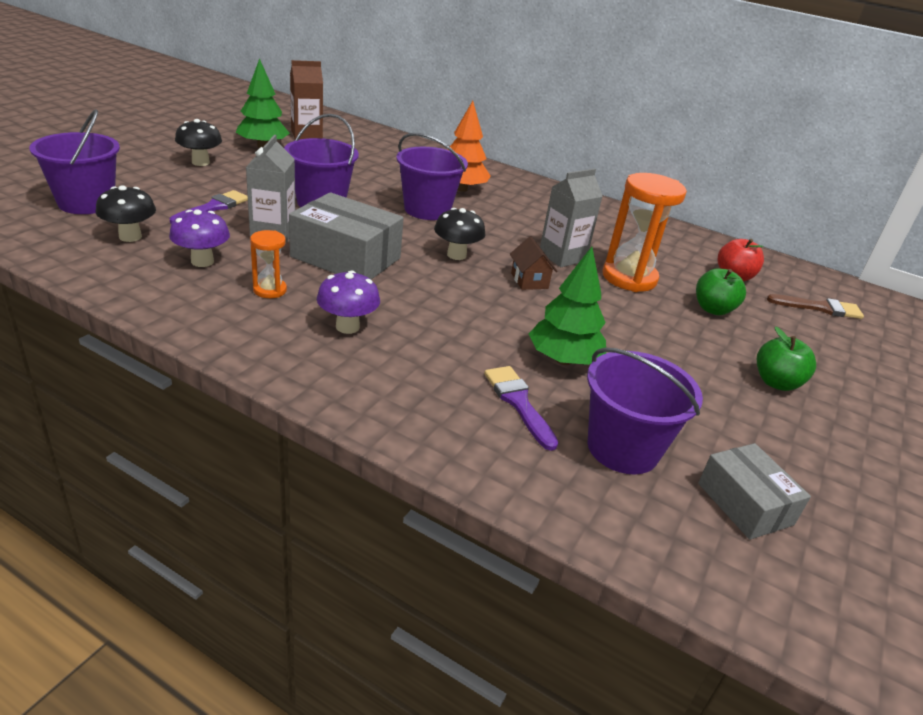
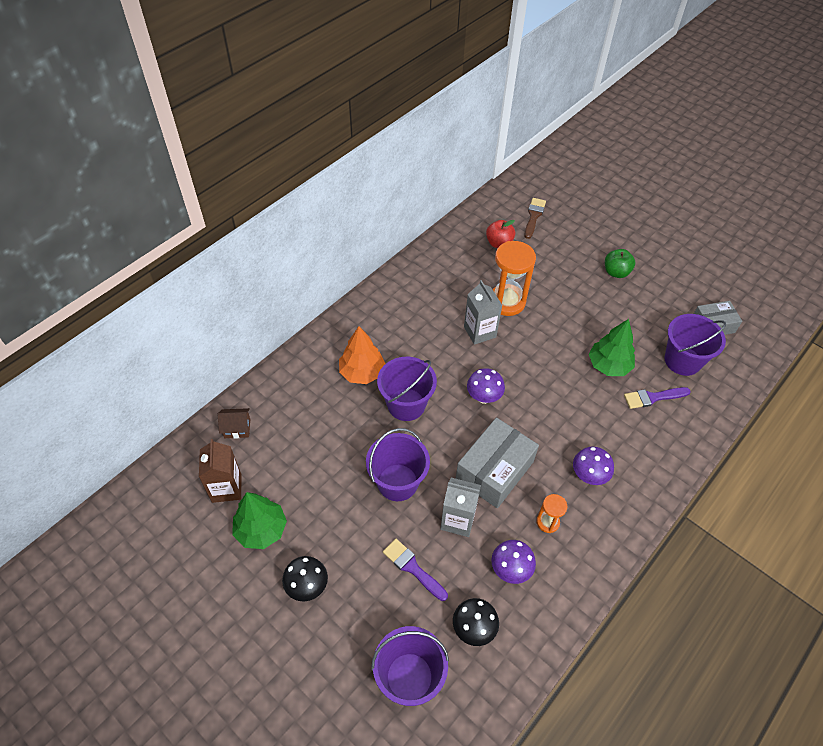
camera: 75 degrees left, 20 degrees up
(456, 255) = (483, 397): black mushroom -> purple mushroom
(529, 281) = (517, 360): brown house -> brown house (237, 428)
(713, 309) = (542, 271): green apple -> none

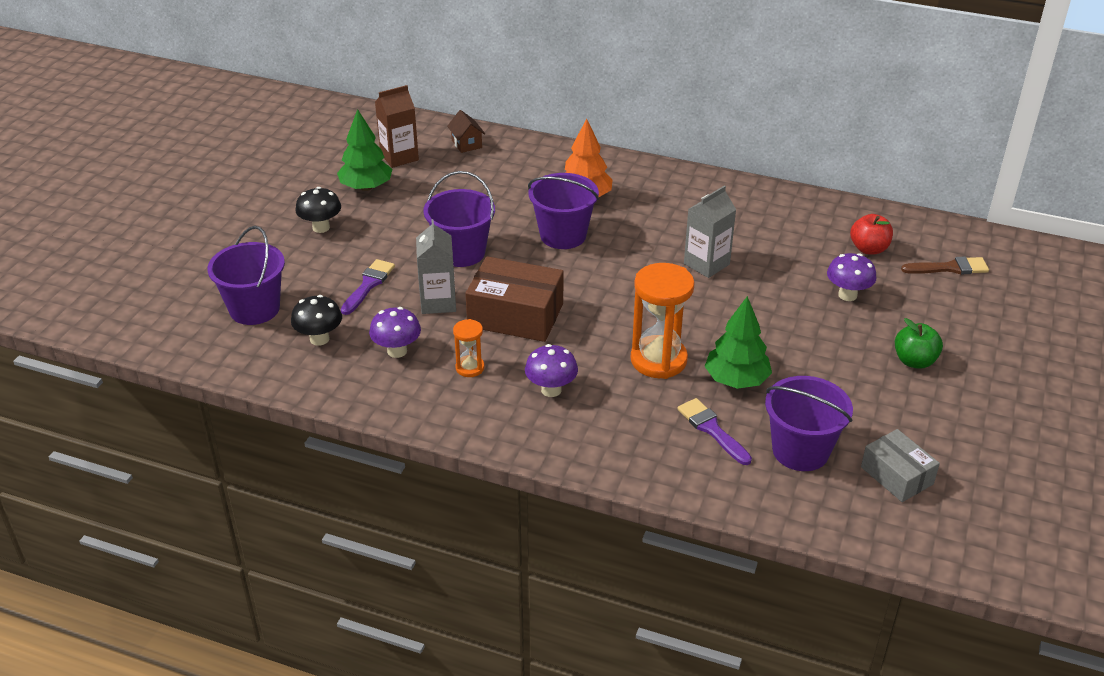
camera: 70 degrees right, 15 degrees down
(483, 397) = (611, 287): purple mushroom -> purple mushroom (847, 295)
(494, 470) = (515, 315): grey box -> brown box
(506, 302) = (773, 275): orange hourglass -> orange hourglass (658, 360)

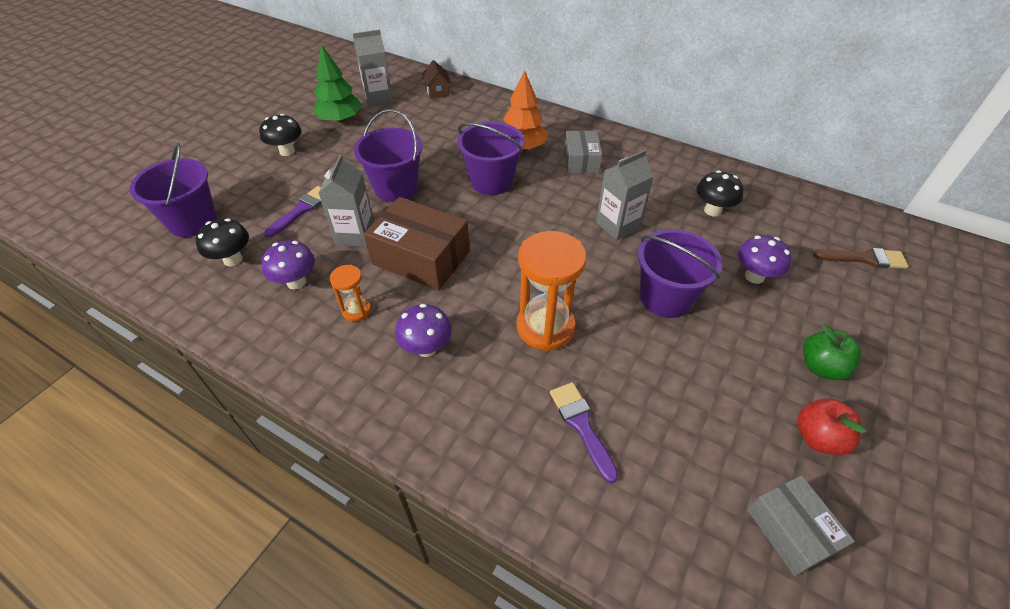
camera: 10 degrees right, 10 degrees up
(399, 157) = (378, 97): brown carton -> grey carton
(653, 204) = (581, 161): none -> grey box
(736, 380) = (621, 364): green tree -> none
(799, 240) = (712, 210): none -> black mushroom
(800, 451) = (677, 472): purple bucket -> purple bucket (665, 298)
(869, 249) = (781, 228): red apple -> red apple (818, 437)

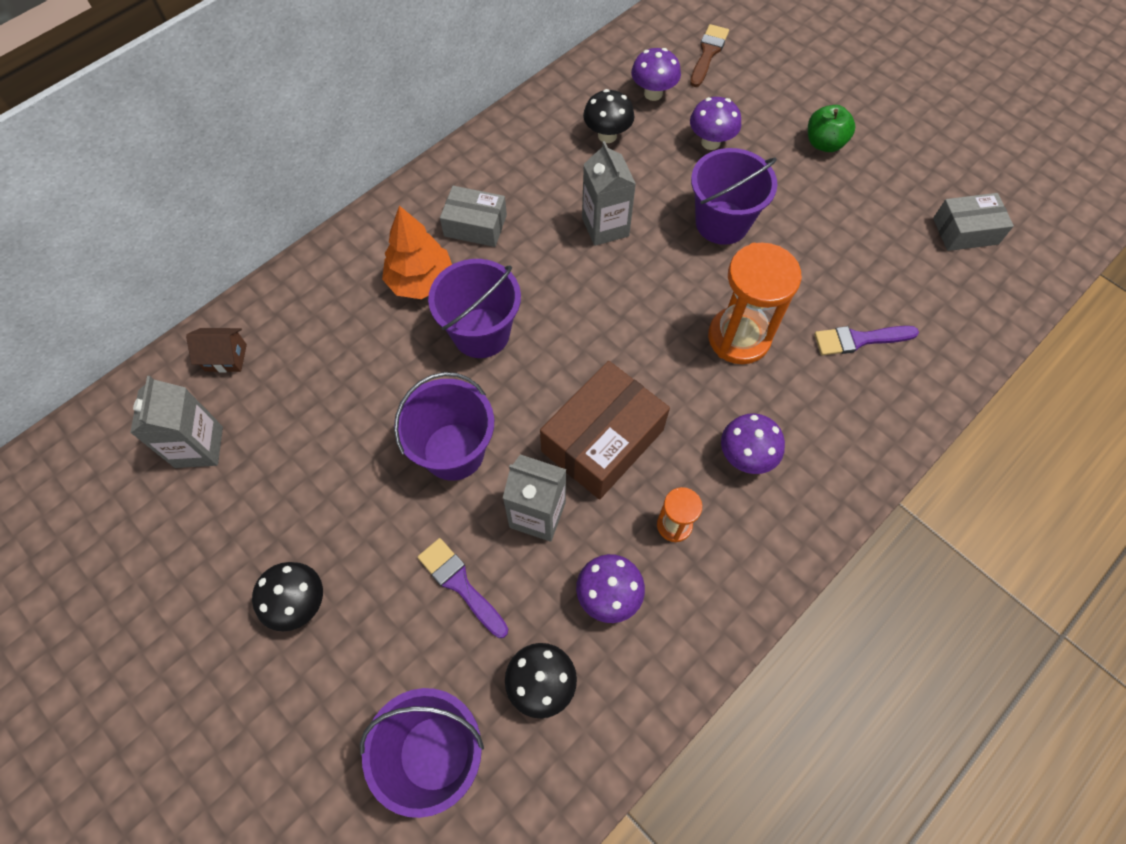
camera: 75 degrees left, 15 degrees up
(340, 120) = (242, 513): green tree -> none
(781, 230) = (653, 94): none -> purple mushroom
(818, 437) = (891, 178): red apple -> none

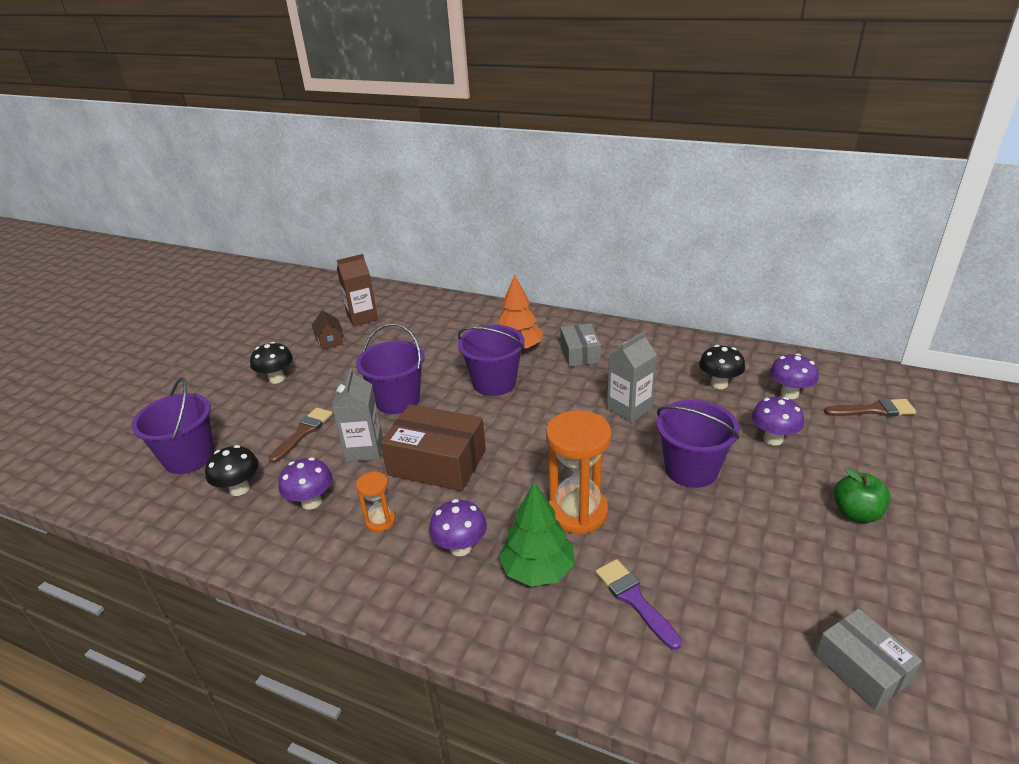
camera: 70 degrees right, 30 degrees down
(199, 447) = (362, 317): grey carton -> brown carton
(226, 358) = (422, 306): brown house -> brown house (330, 341)
(460, 584) = (303, 432): purple brush -> brown brush
(799, 400) = (537, 570): none -> green tree

